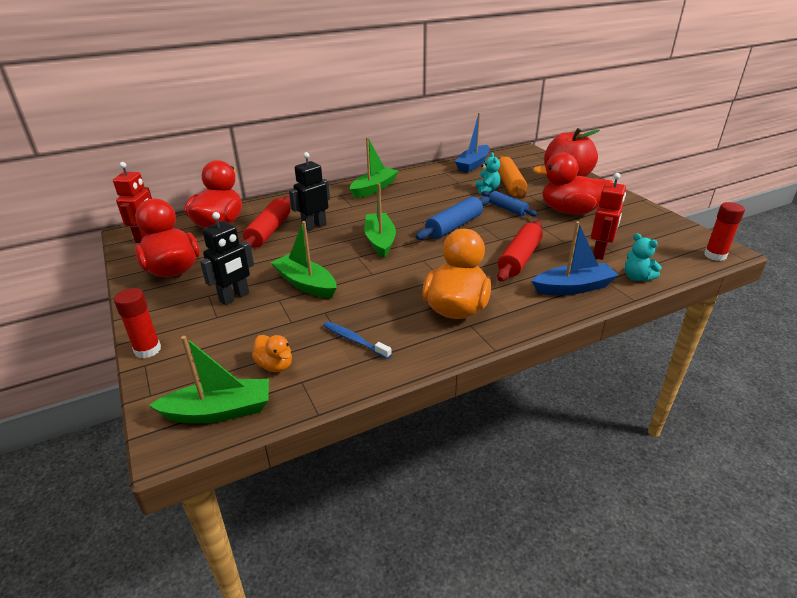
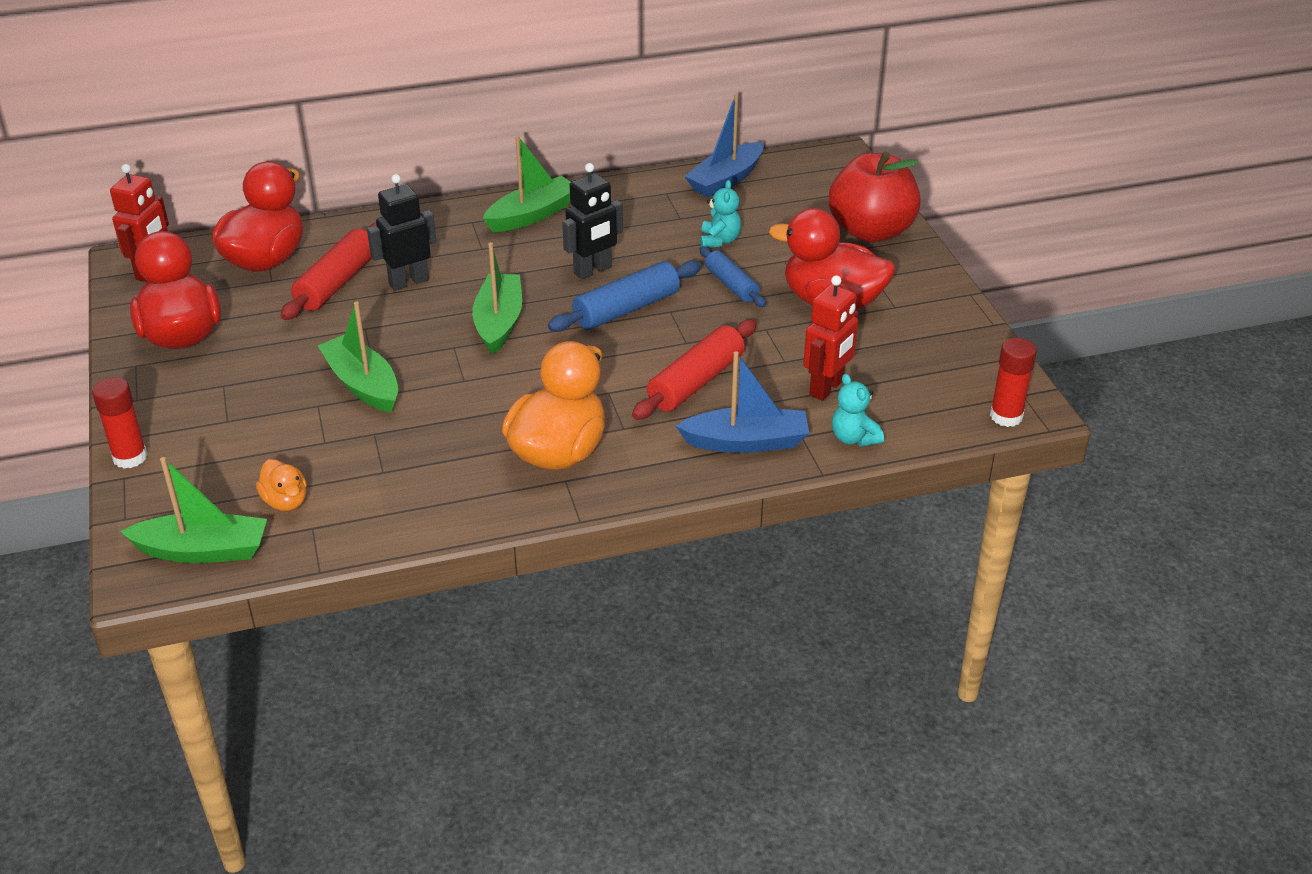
camera: 10 degrees right, 5 degrees up
(234, 297) = (258, 393): black robot -> black robot (593, 271)
(354, 340) = (399, 481): blue toothbrush -> none
(509, 184) = (765, 232): orange rolling pin -> none

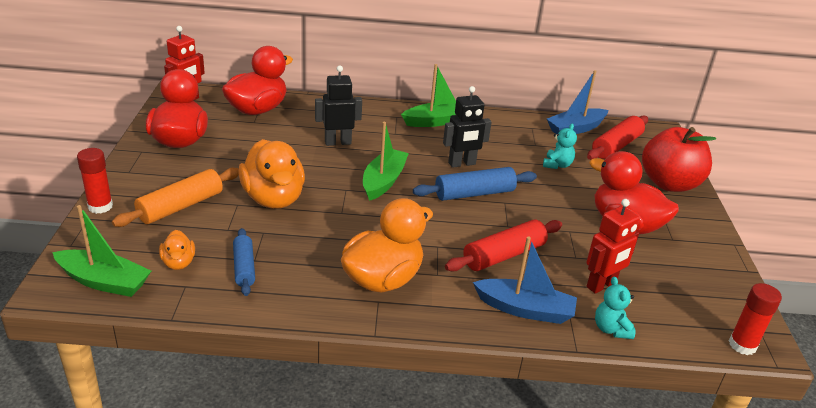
camera: 15 degrees right, 5 degrees down
(242, 428) = (181, 206): none -> orange rolling pin
(337, 283) = (293, 132): red rolling pin -> red rolling pin (616, 146)
(363, 384) = (273, 198): green boat -> orange duck
(731, 285) = (555, 195): blue rolling pin -> blue rolling pin (244, 267)

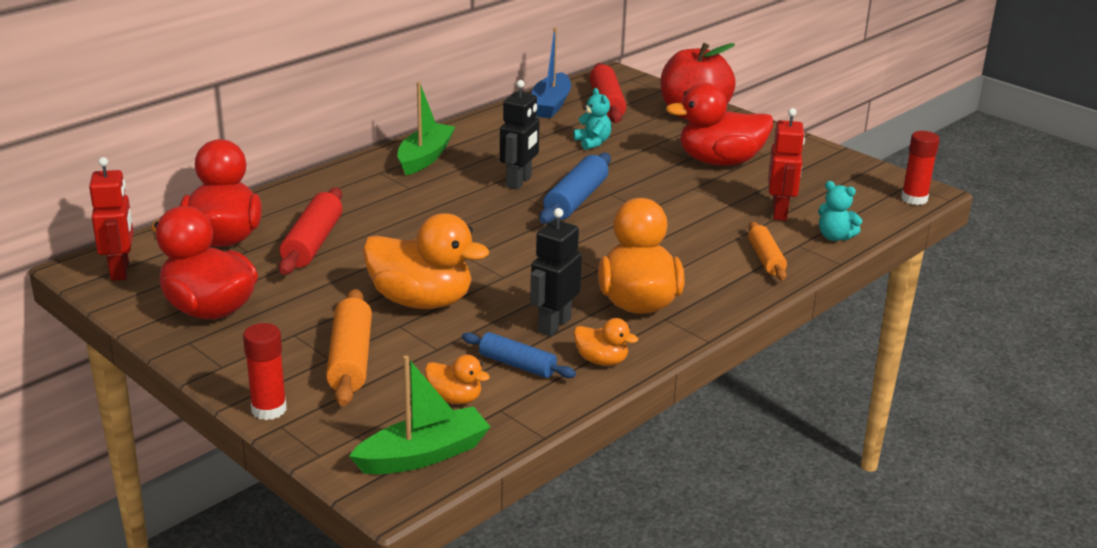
camera: 45 degrees left, 5 degrees down
(290, 299) = (601, 361): none -> orange duck
(338, 142) = (374, 223): black robot -> black robot (554, 325)
(383, 181) = (485, 232): green boat -> none
(504, 255) = (684, 232): red rolling pin -> red rolling pin (313, 243)
(525, 309) = (765, 259): blue boat -> orange rolling pin

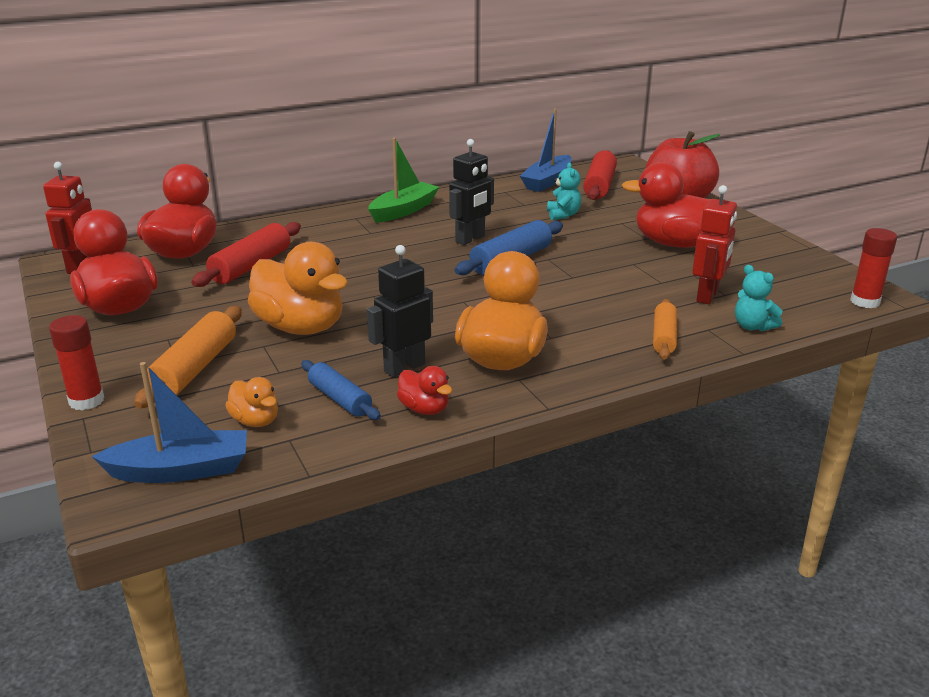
camera: 20 degrees right, 0 degrees up
(423, 455) = (181, 470): green boat -> blue boat
(601, 361) = (424, 409): orange duck -> red duck

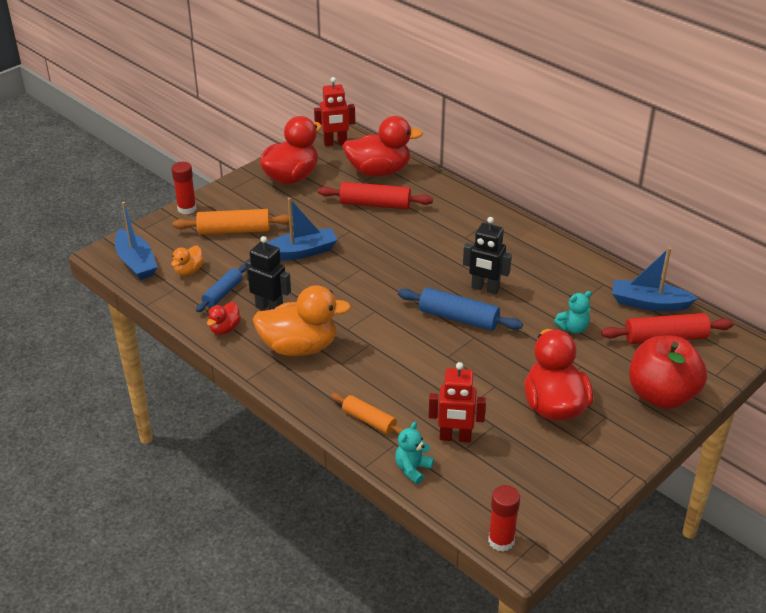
camera: 70 degrees right, 10 degrees up
(301, 327) = (300, 252): orange duck -> blue boat
(403, 210) = (518, 241): green boat -> none
(664, 337) = (369, 420): orange rolling pin -> orange rolling pin turned 45 degrees clockwise

